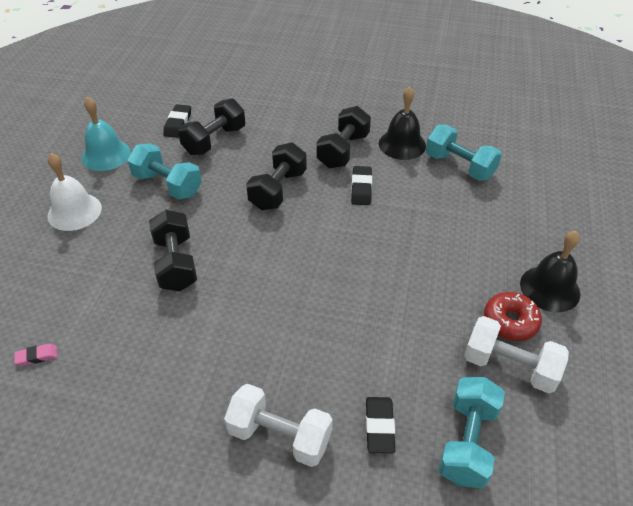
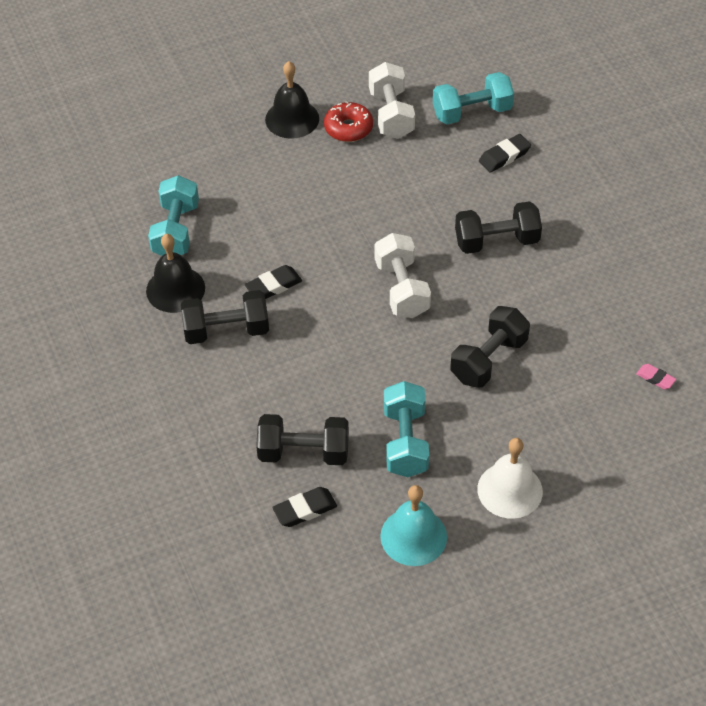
camera: 125 degrees left, 5 degrees up
(278, 190) = (332, 347): black dumbbell -> black dumbbell (496, 241)
(280, 436) = (562, 200): white dumbbell -> white dumbbell (401, 289)

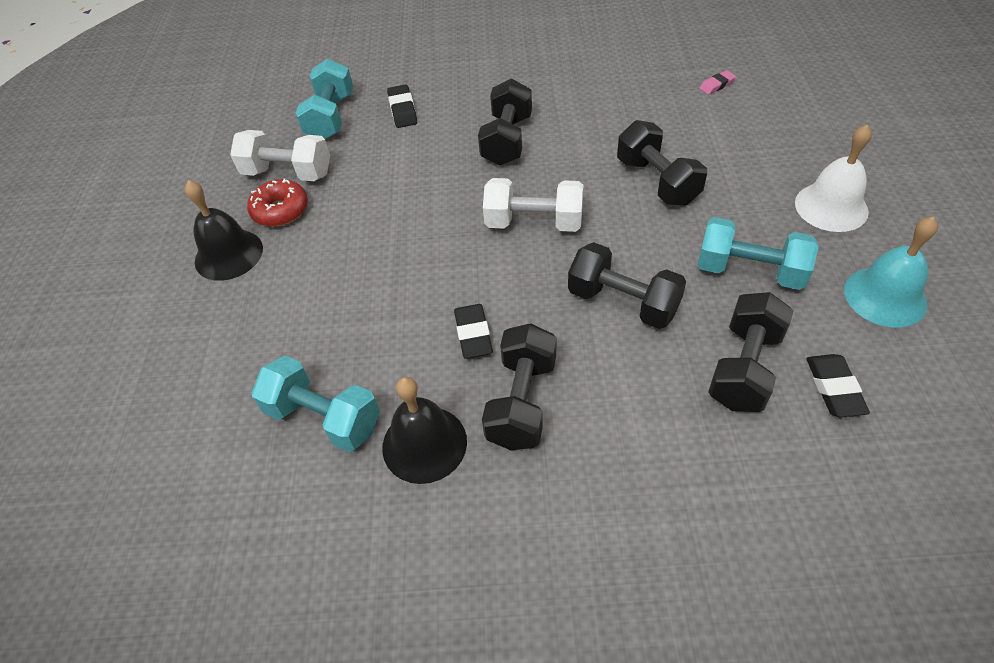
camera: 65 degrees left, 0 degrees up
(339, 366) = (623, 302): none -> black dumbbell

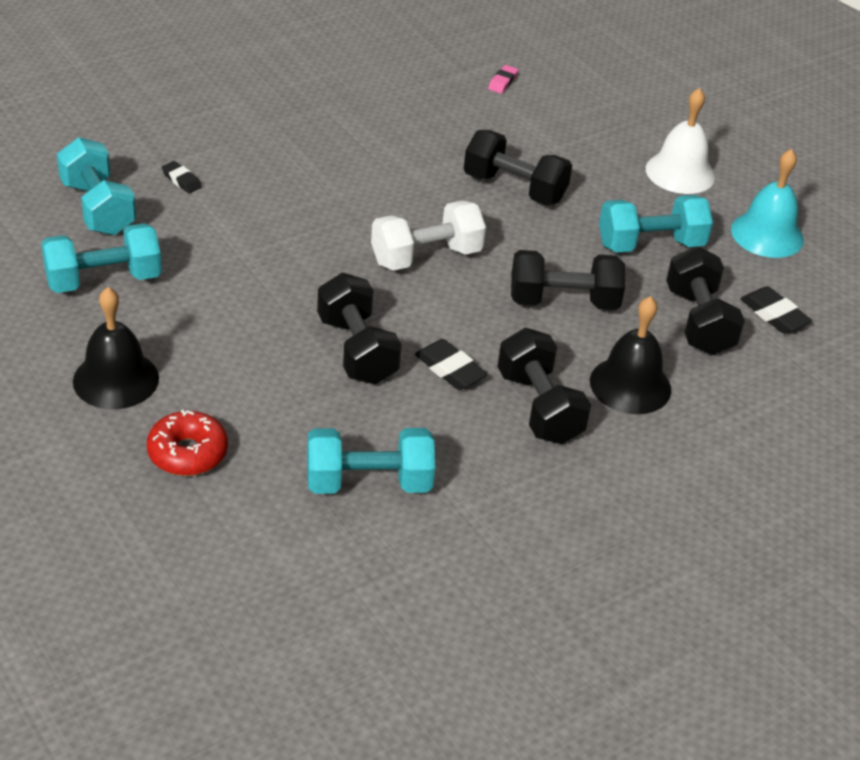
camera: 40 degrees left, 10 degrees down
(280, 210) = (134, 320): red donut -> red donut (187, 453)
(288, 173) = (103, 280): white dumbbell -> turquoise dumbbell
(403, 110) = (181, 180): black eraser -> black eraser, size x0.65
(424, 444) = (481, 468): black bell -> black bell (630, 385)
(507, 140) = (331, 185): black dumbbell -> black dumbbell (357, 350)

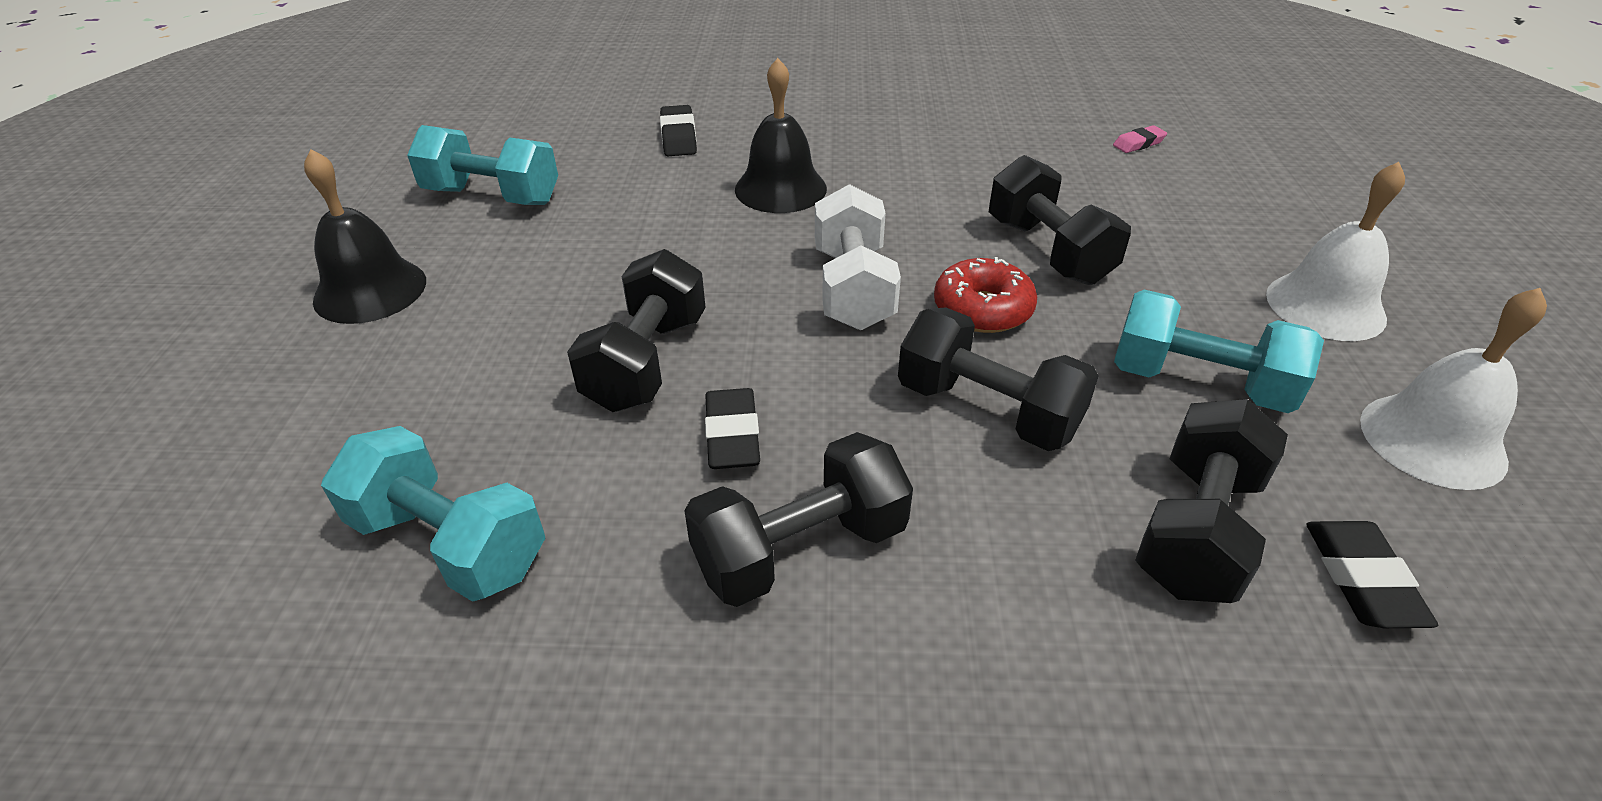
camera: 40 degrees right, 0 degrees up
(98, 208) = (574, 137): turquoise dumbbell -> none
(181, 180) = (678, 137): black eraser -> black eraser, size x1.55
(187, 453) = (319, 399): red donut -> red donut (982, 309)
(426, 257) = (853, 288): white dumbbell -> white dumbbell turned 75 degrees clockwise
(539, 407) = (800, 549): black dumbbell -> black dumbbell turned 45 degrees clockwise
(630, 385) = (983, 583): black bell -> black bell (780, 188)
(767, 234) = (1432, 440): turquoise bell -> white bell

